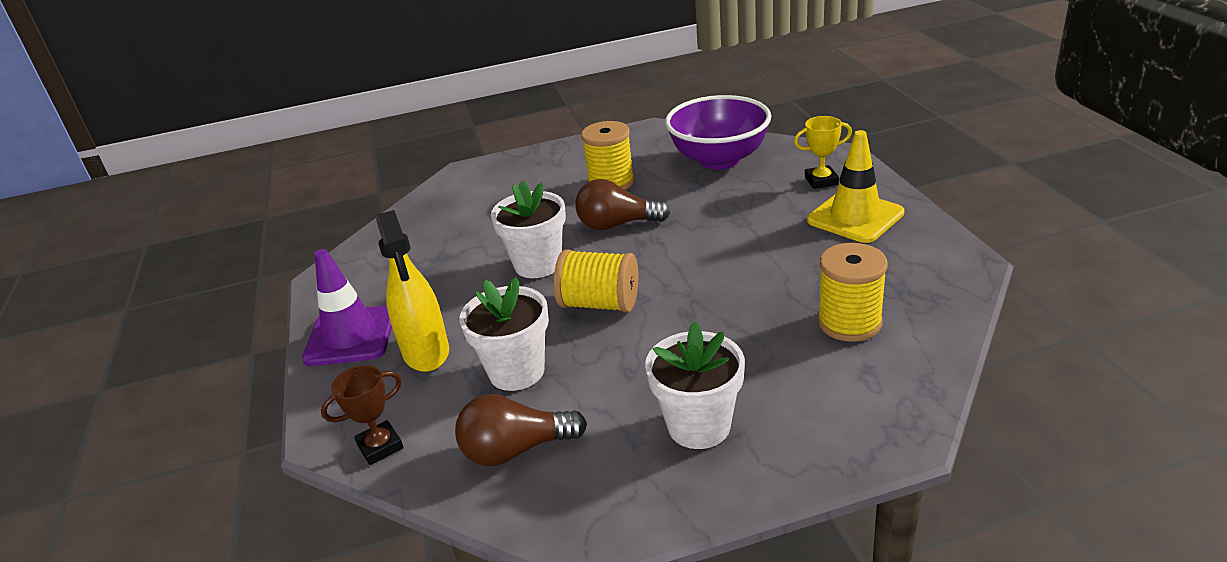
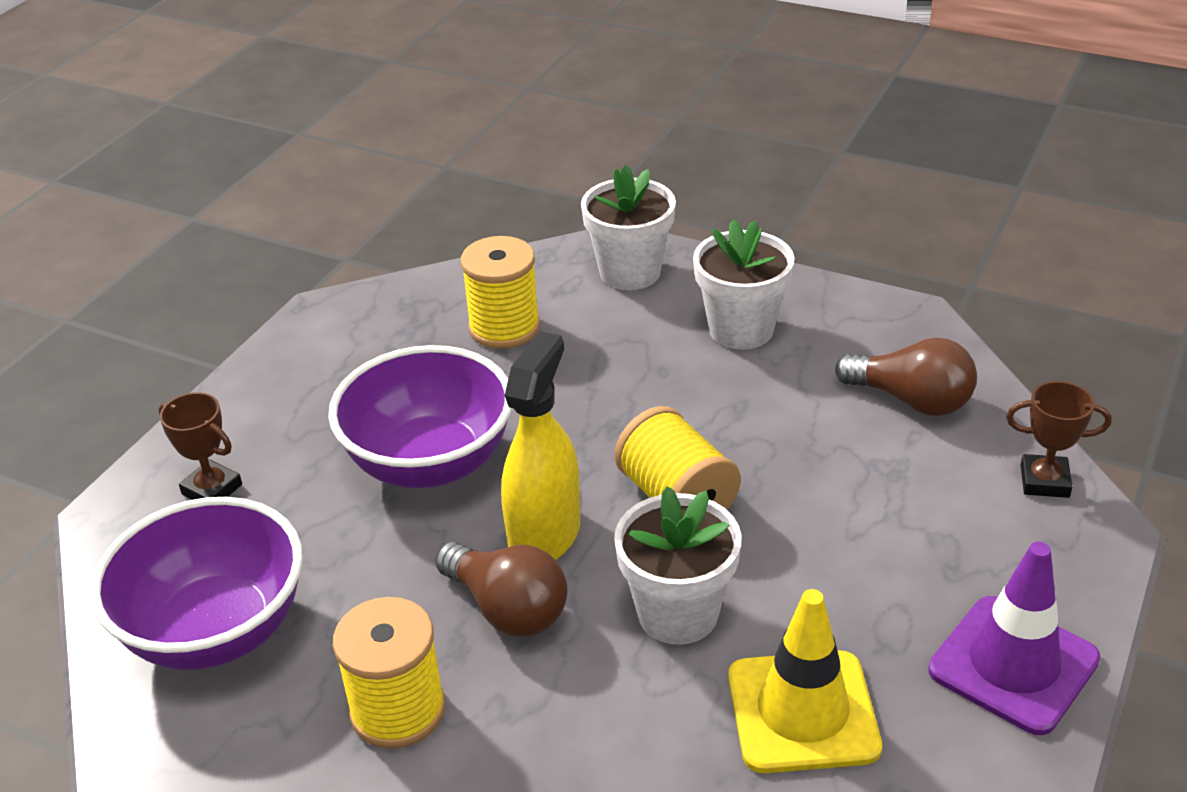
camera: 140 degrees left, 5 degrees up
(426, 352) = (926, 568): yellow spray bottle -> yellow spray bottle (544, 535)
(516, 371) = (845, 475): white flower pot -> white flower pot (630, 272)
(749, 243) = (430, 463): none -> purple bowl
(821, 181) = (212, 489): yellow trophy -> brown trophy
(855, 217) = (290, 417): yellow traffic cone -> yellow traffic cone (802, 712)

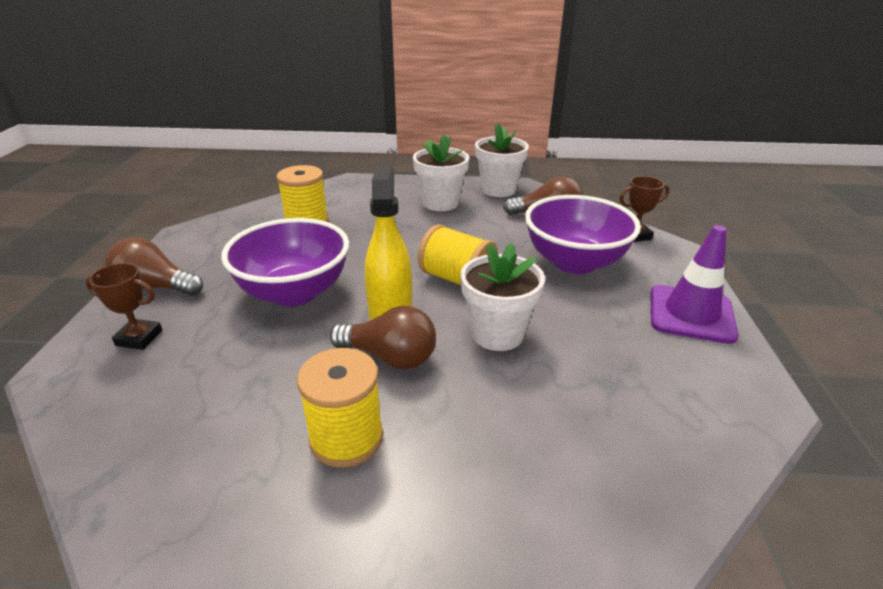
camera: 25 degrees left, 5 degrees down
(216, 631) = (176, 425): purple bowl -> purple bowl (574, 262)
(255, 407) = (155, 287): none -> brown light bulb
(630, 272) = (365, 190): white flower pot -> white flower pot (498, 190)
(802, 712) = (605, 366): yellow traffic cone -> none

